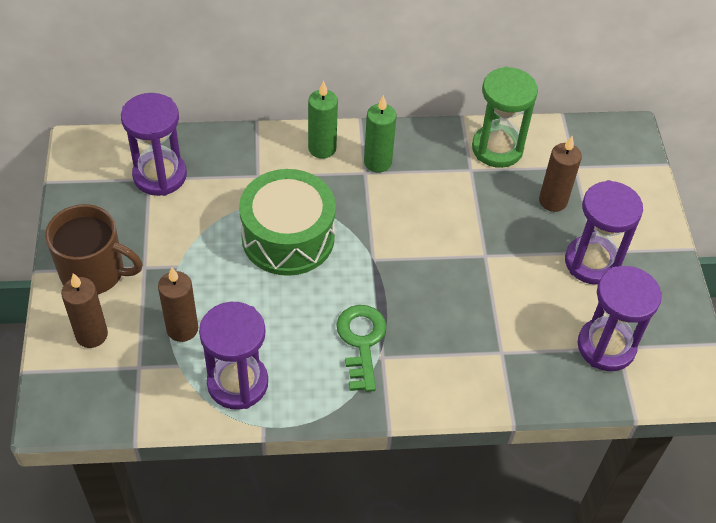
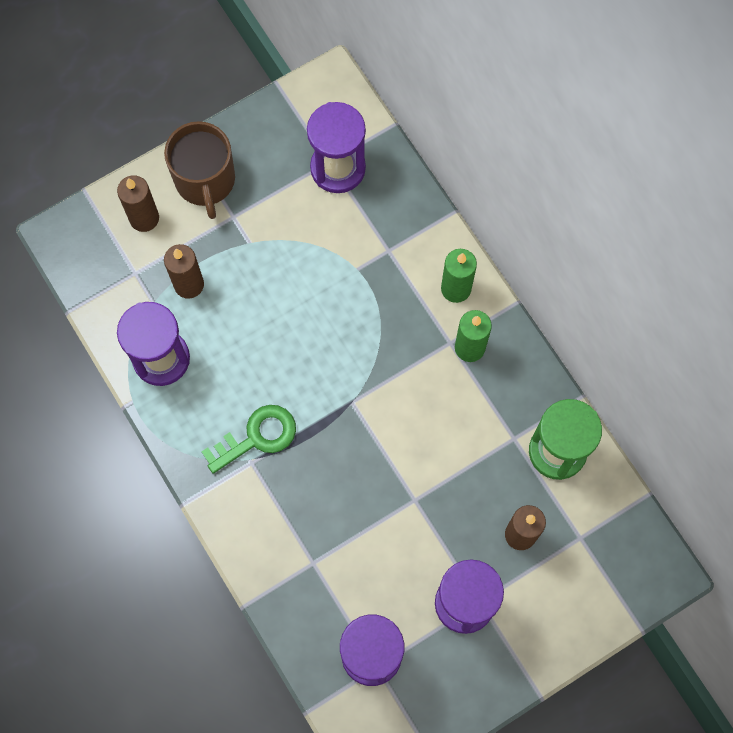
camera: 65 degrees right, 20 degrees up
(288, 237) = (333, 316): green drum -> none

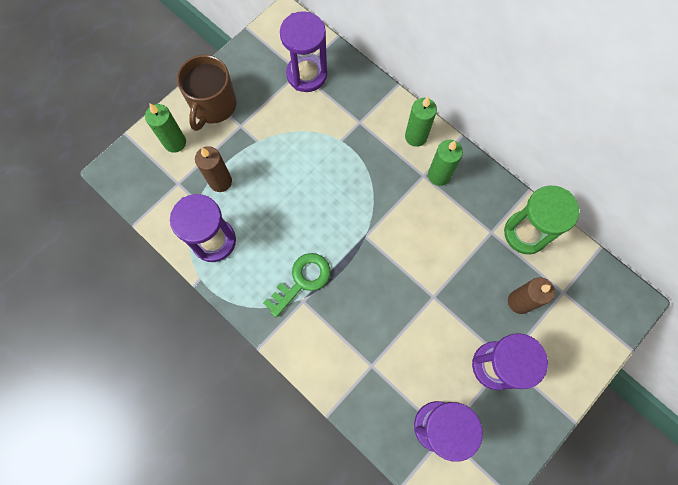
camera: 15 degrees left, 0 degrees up
(144, 218) = (175, 142): brown candle -> green candle
(205, 181) = (213, 106): brown mug -> brown mug turned 45 degrees clockwise

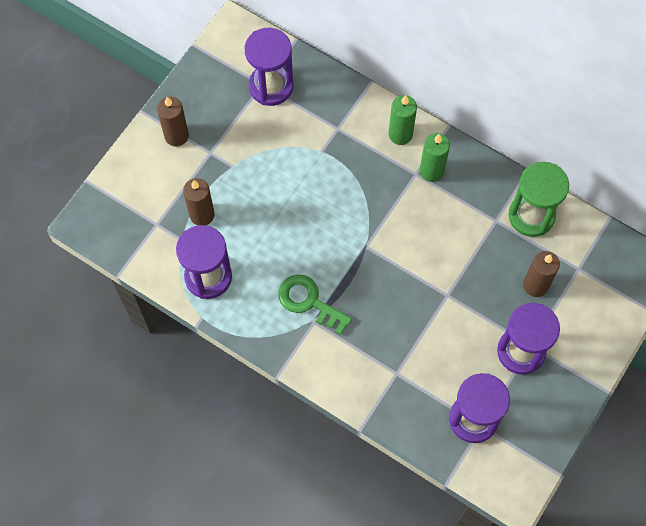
camera: 10 degrees left, 5 degrees down
(175, 142) = (143, 182): green candle -> none
(213, 106) = (176, 136): brown mug -> brown candle
(302, 281) = (309, 302): green key -> green key turned 90 degrees counterclockwise

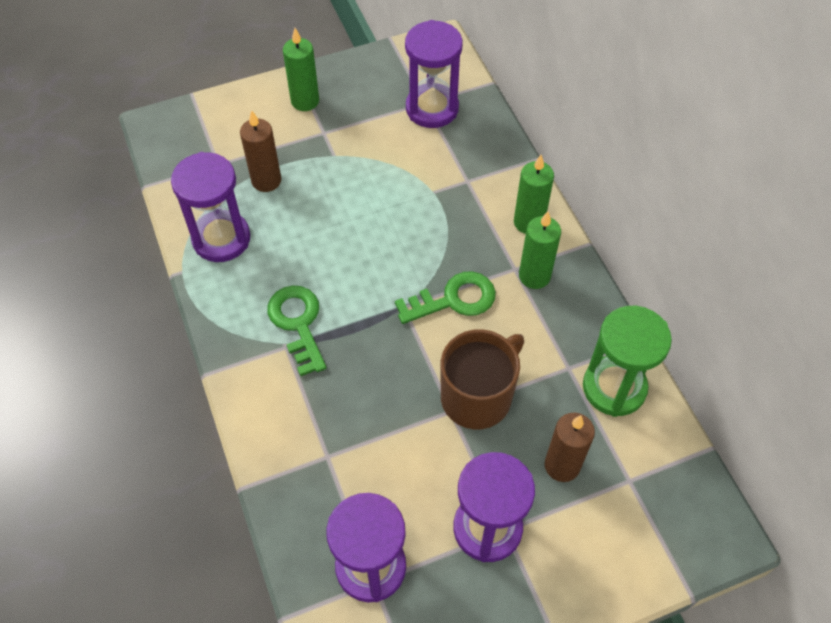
camera: 35 degrees right, 10 degrees down
(176, 136) = (305, 101): brown candle -> green candle
(394, 220) = (453, 299): none -> green key
(456, 275) = (477, 396): none -> brown mug

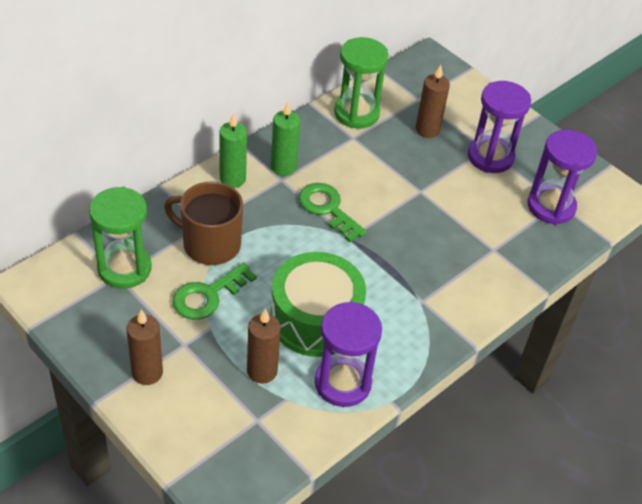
camera: 115 degrees left, 10 degrees down
(298, 323) = (398, 299): green key -> green key (208, 295)
(305, 101) = (147, 373): green candle -> brown candle
(306, 240) = (315, 319): none -> green drum
(432, 108) = (124, 268): purple hourglass -> green hourglass
(477, 396) = (401, 179): brown mug -> brown mug (210, 244)

